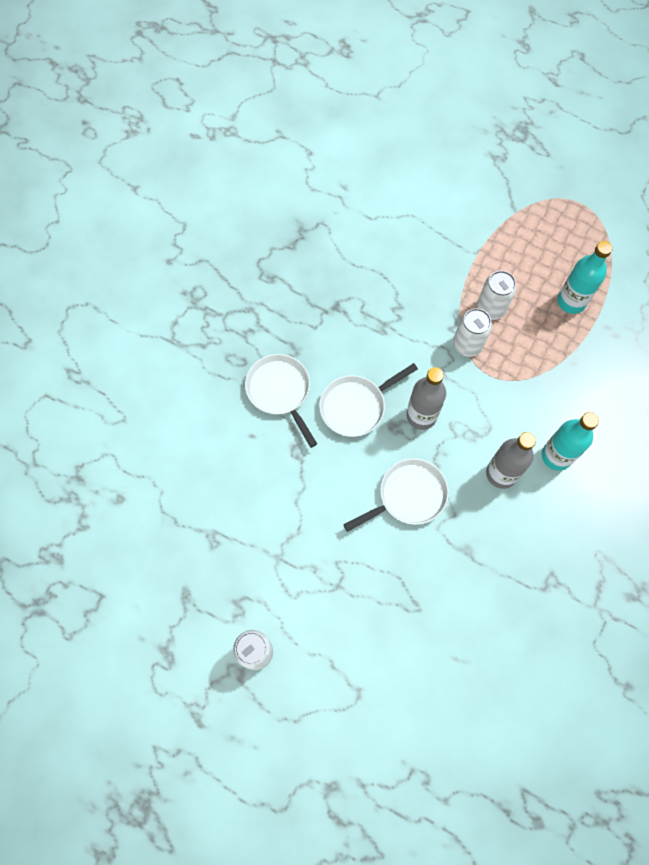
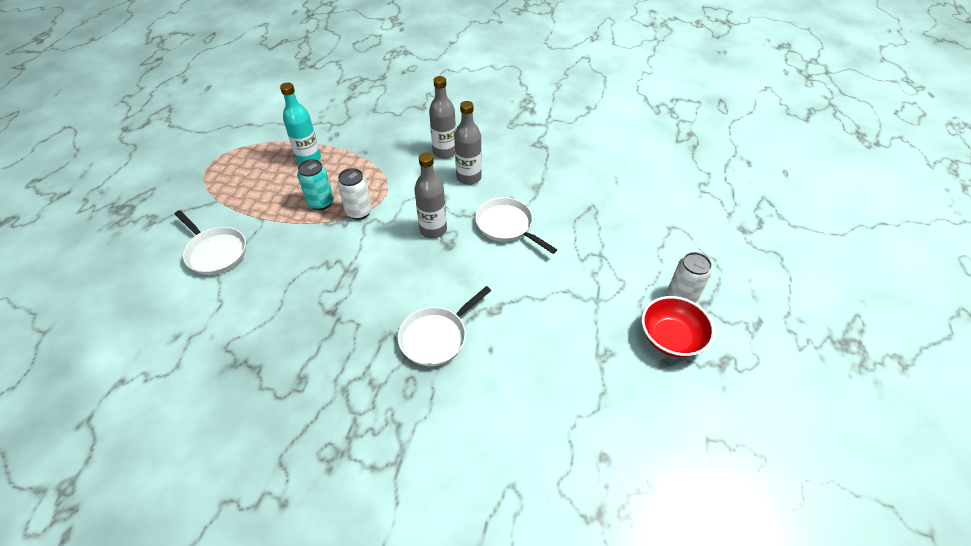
camera: 105 degrees left, 20 degrees down
(210, 614) = (671, 338): none -> red bowl
(356, 406) = (436, 274): white pan -> white pan (215, 252)
(491, 308) = (321, 202): white can -> turquoise can
(556, 456) = (444, 152): turquoise bottle -> grey bottle

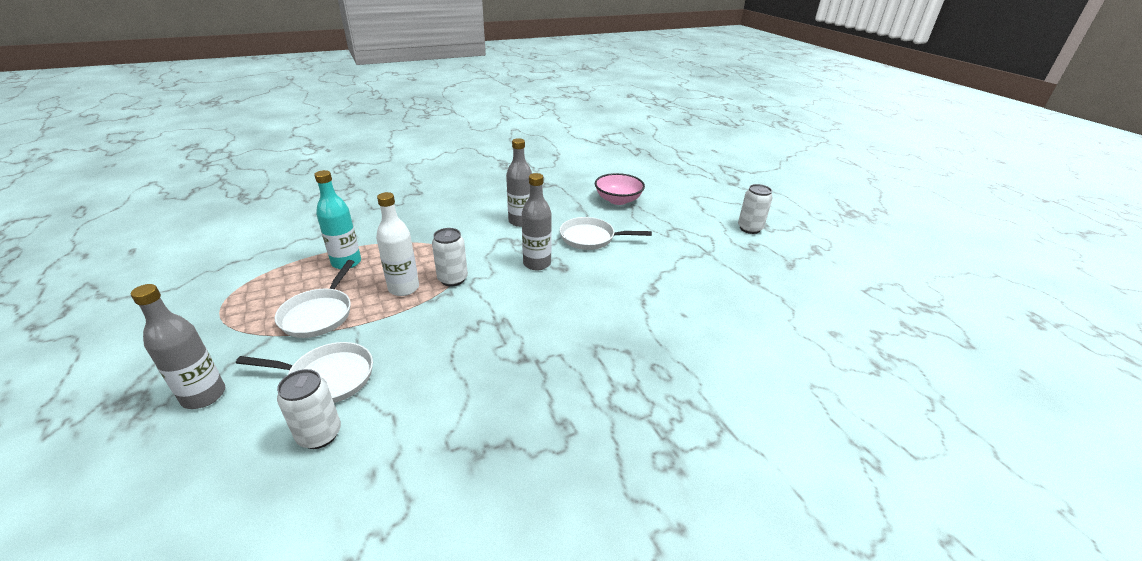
camera: 40 degrees left, 15 degrees down
(177, 291) = (319, 434): none -> white can
(321, 202) = (404, 288): turquoise can -> white bottle
(436, 337) = (635, 328): white pan -> white pan (319, 314)
(444, 152) = (478, 213): grey bottle -> grey bottle (204, 396)
(584, 193) = (618, 200): none -> pink bowl
(671, 338) = (775, 251): red bowl -> none

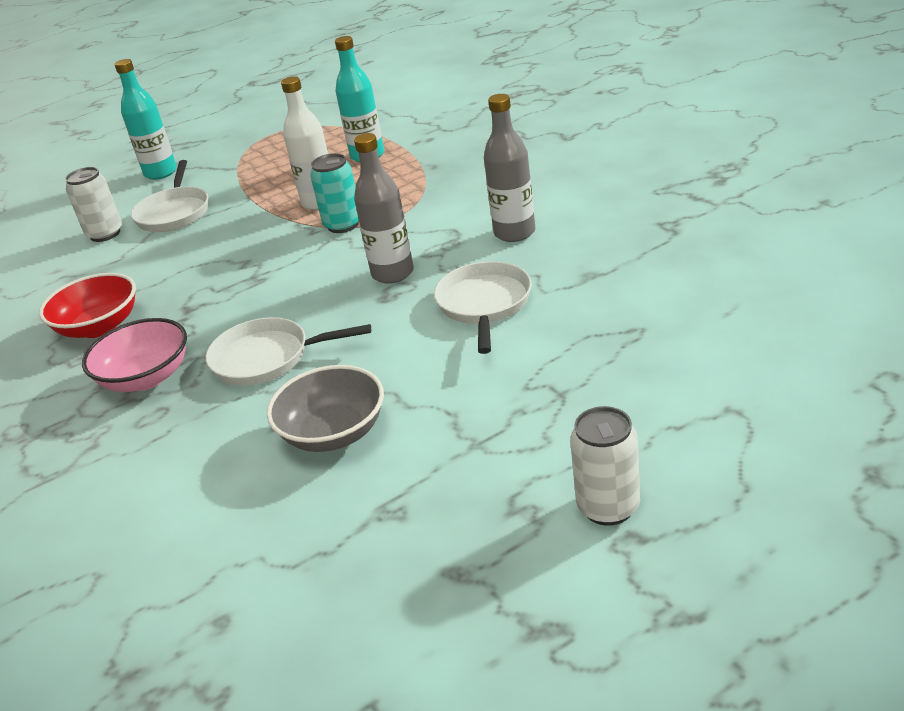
camera: 90 degrees right, 0 degrees up
(204, 396) = (161, 173): grey bottle -> turquoise bottle
(319, 314) = (269, 176): white pan -> white pan (268, 358)
(452, 279) = (343, 225): white can -> turquoise can
(519, 417) = (99, 326): none -> red bowl
(618, 200) = (651, 309): pink bowl -> pink bowl (146, 377)
(693, 293) = (334, 433): none -> grey bowl

